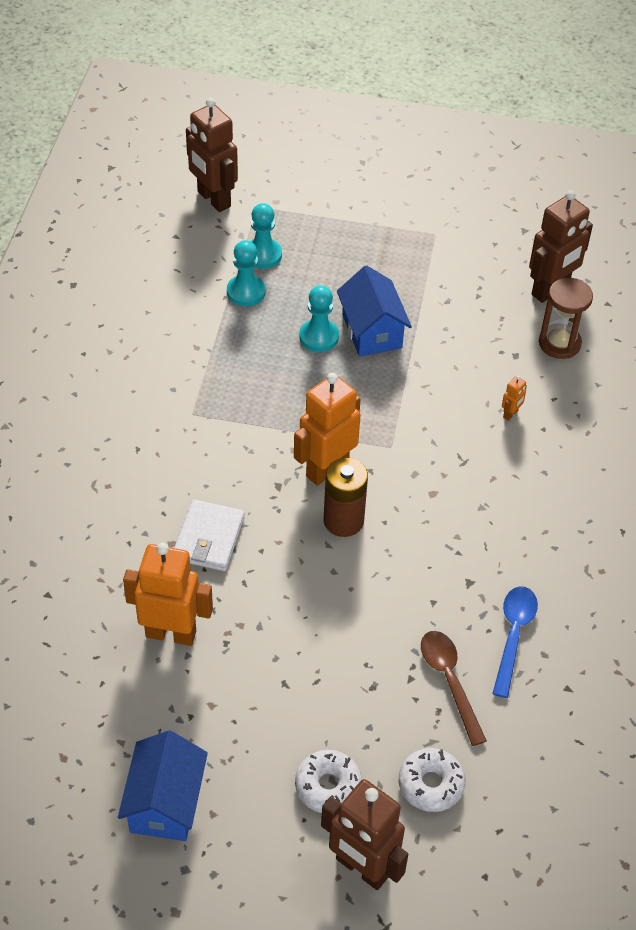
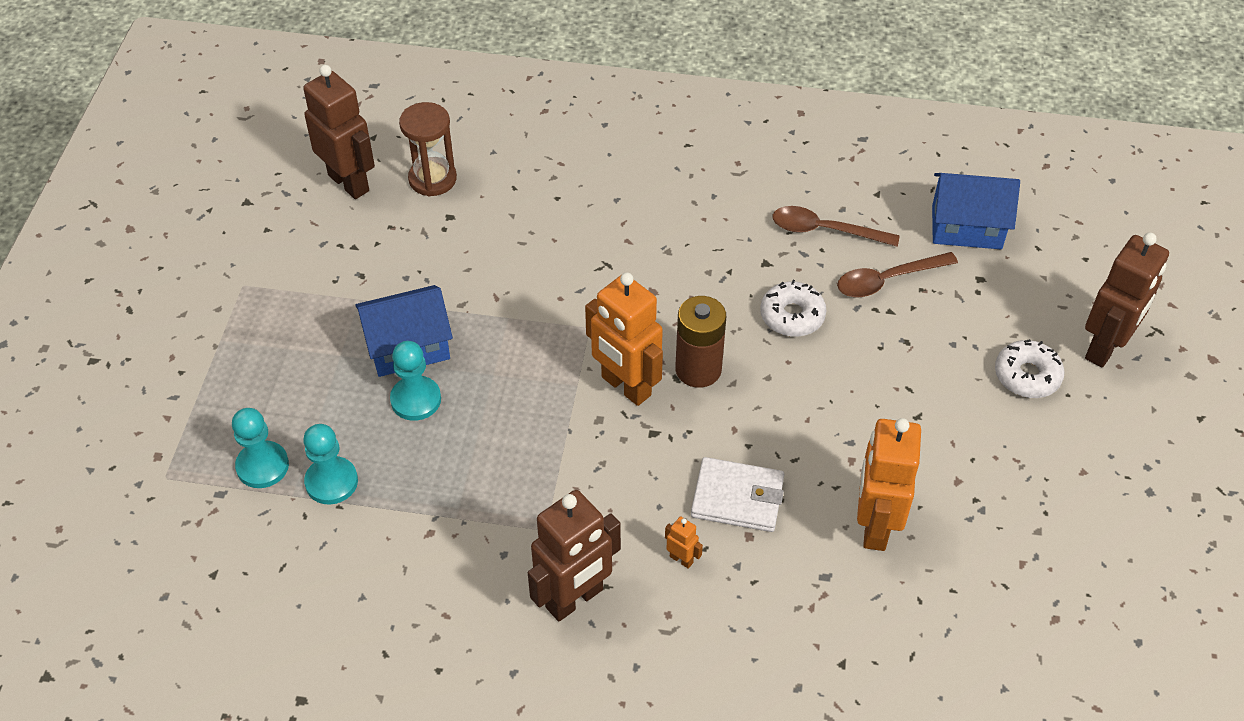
camera: 90 degrees left, 0 degrees up
(165, 803) = (1082, 514): blue house -> blue house (966, 227)
(213, 199) = (142, 531): brown robot -> brown robot (575, 599)
(431, 784) = (1004, 296): white donut -> white donut (792, 316)
(510, 414) = (537, 223): orange robot -> orange robot (681, 559)
(513, 635) = (825, 230): blue spoon -> brown spoon

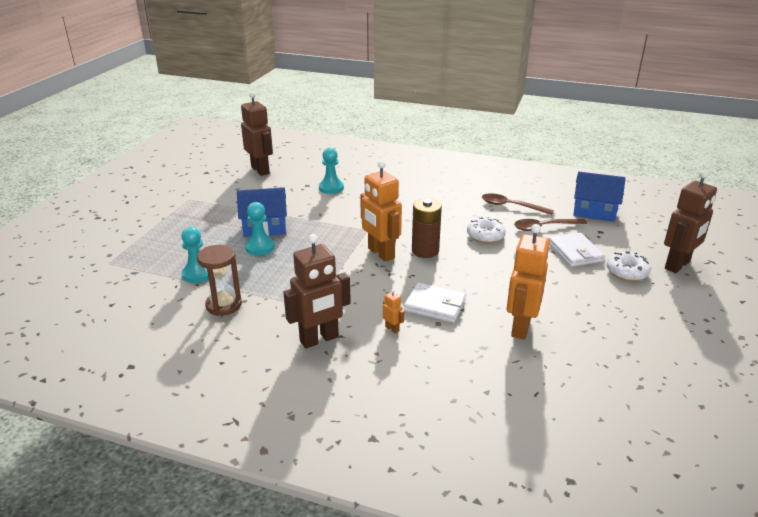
camera: 10 degrees right, 20 degrees down
(262, 466) = (163, 264): turquoise pawn -> turquoise pawn (331, 188)
(432, 179) = (303, 172): brown hourglass -> brown hourglass (224, 305)
(943, 338) = (575, 252): none -> white wallet

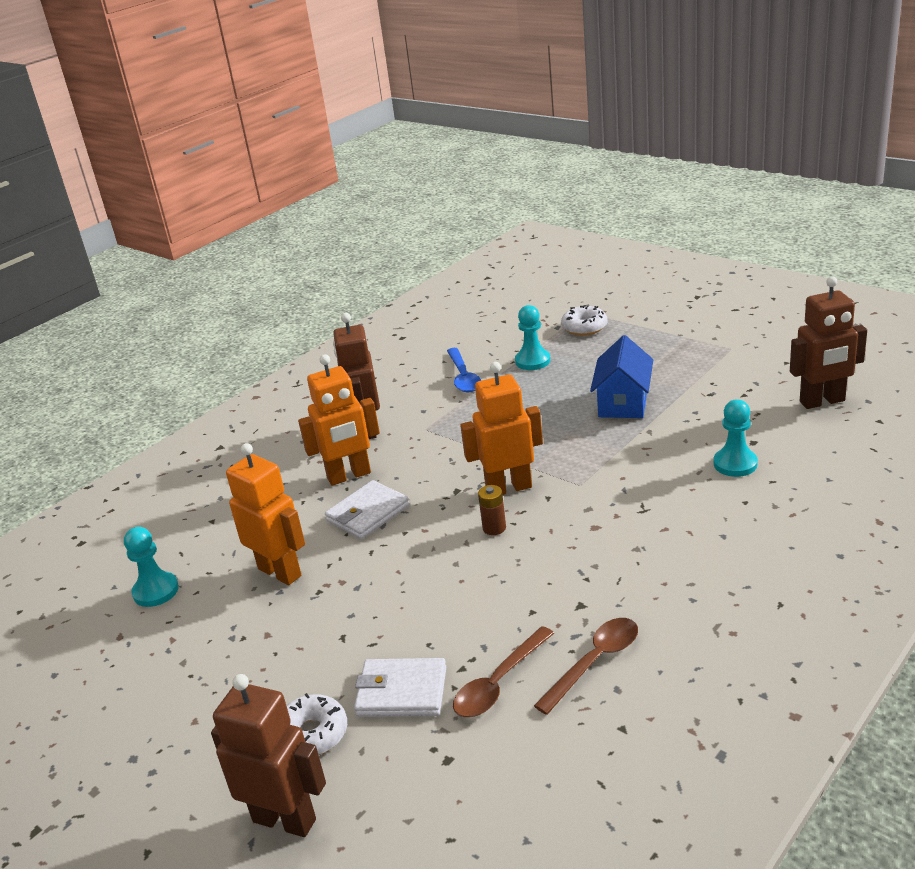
camera: 115 degrees right, 0 degrees up
(224, 305) = (463, 377): brown hourglass -> blue spoon
(260, 247) = (572, 398): turquoise pawn -> turquoise pawn (156, 591)
(392, 329) = (349, 476): orange robot -> orange robot, size x2.42
(425, 251) = (494, 528): brown battery -> brown battery, size x0.57
(485, 235) = (506, 600): white donut -> white donut (584, 327)
(544, 227) = (499, 682): brown spoon -> brown spoon turned 150 degrees counterclockwise
(594, 212) = (523, 785): blue house -> none
(677, 265) = (285, 820): brown robot -> brown robot turned 135 degrees clockwise

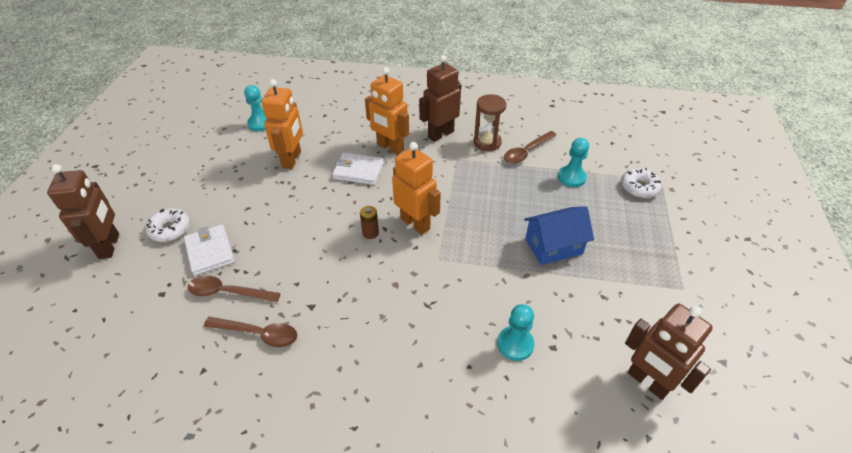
camera: 55 degrees right, 15 degrees up
(419, 399) = (487, 142): none -> brown hourglass
(463, 377) = (526, 152): blue spoon -> brown spoon

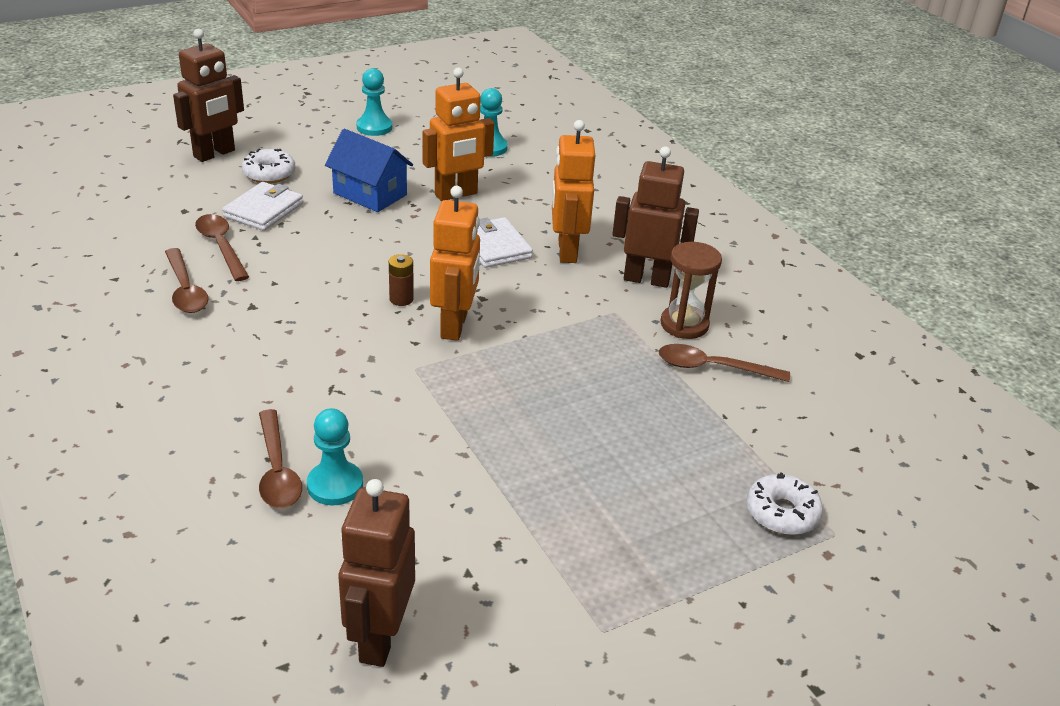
camera: 50 degrees right, 10 degrees down
(483, 366) = (277, 470): none -> brown spoon
(553, 246) = (544, 461): blue house -> blue house (370, 194)
(571, 177) = (712, 431): turquoise pawn -> turquoise pawn (374, 127)

